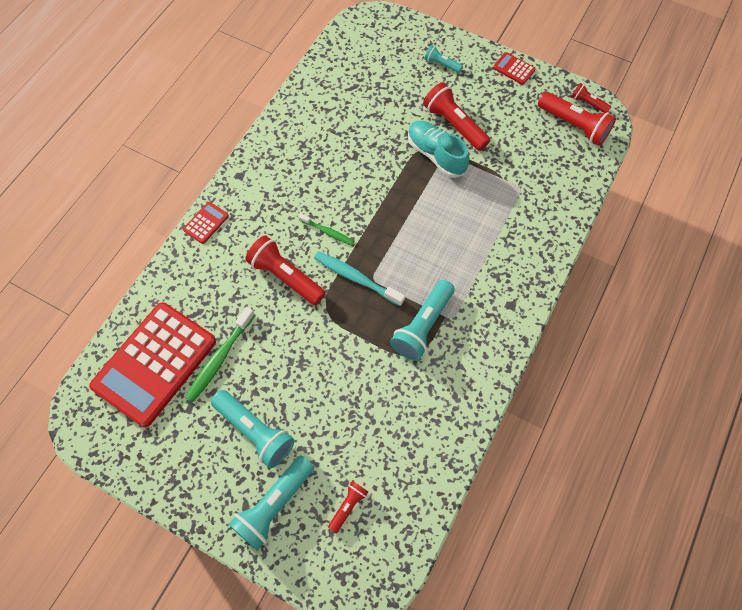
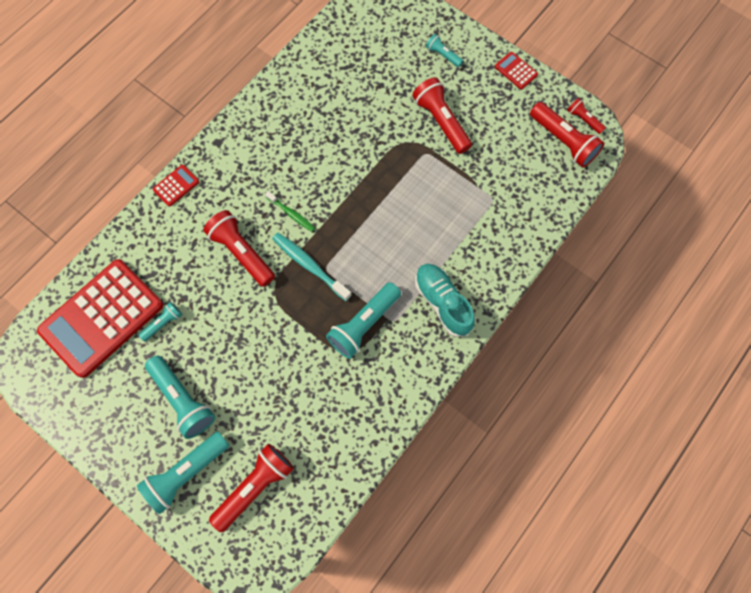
camera: 10 degrees right, 5 degrees up
(219, 358) = (163, 323): green toothbrush -> turquoise flashlight
(348, 505) = (255, 486): red flashlight -> red flashlight, size x1.88
(436, 155) = (415, 151): turquoise shoe -> turquoise shoe (442, 303)

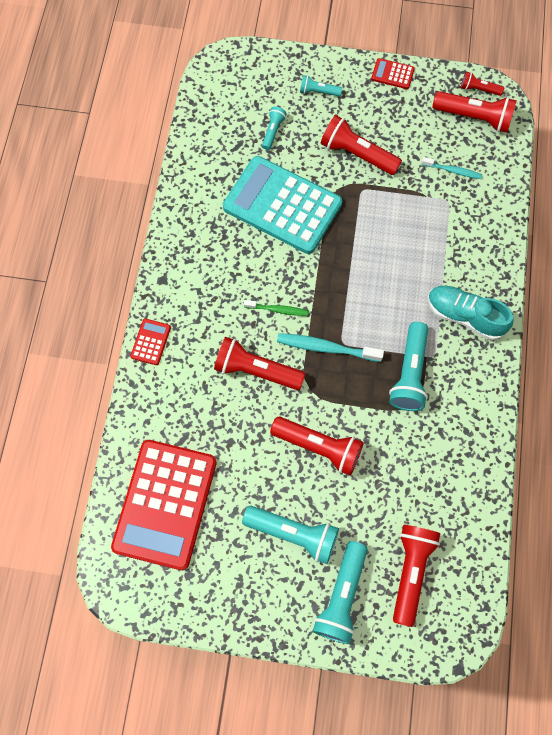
camera: 30 degrees left, 0 degrees up
(163, 323) = (227, 475): turquoise flashlight -> turquoise flashlight (273, 131)
(250, 342) = (319, 446): none -> red flashlight
(351, 132) = (282, 205): none -> turquoise calculator
(514, 176) = (452, 171): none -> turquoise toothbrush

